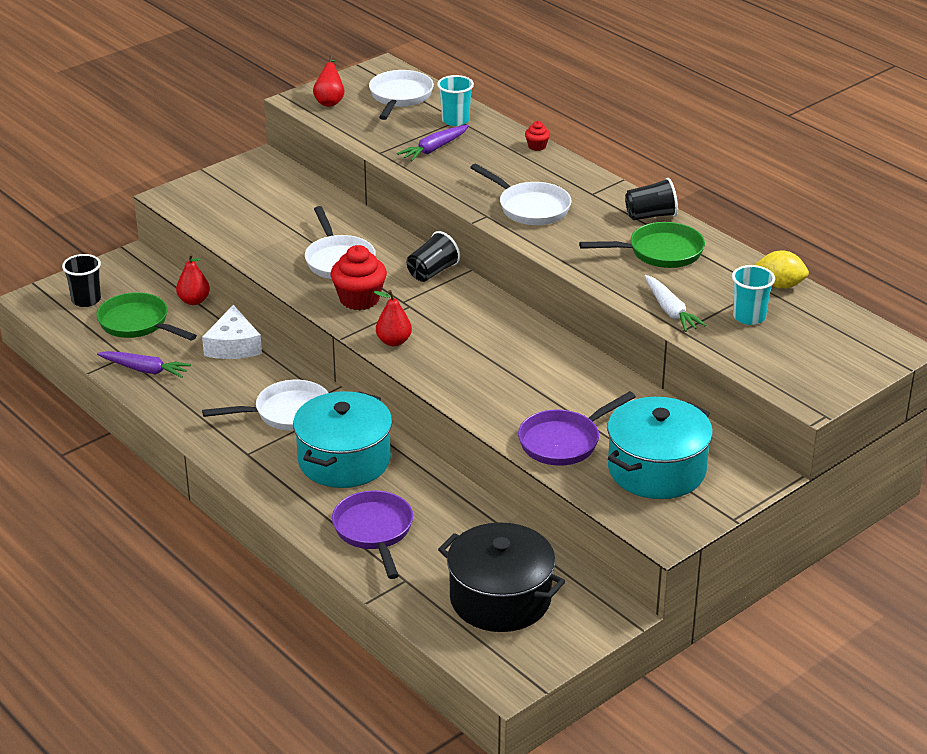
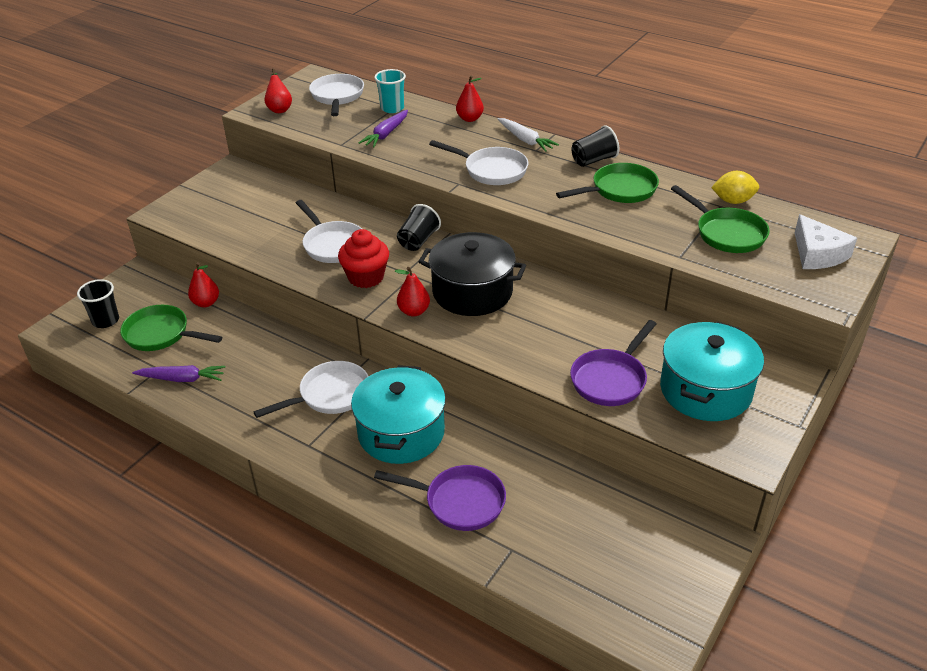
camera: 15 degrees left, 5 degrees up
(233, 346) = (256, 339): white cheese -> white cheese (817, 254)
(374, 531) = (459, 502): purple pan -> purple pan turned 135 degrees clockwise
(500, 599) = (608, 549): black pot -> black pot (472, 292)
(537, 146) = (470, 119): red cupcake -> red pear
(670, 311) = (659, 240): white carrot -> white carrot (525, 140)
(749, 317) = (727, 233): turquoise cup -> green pan

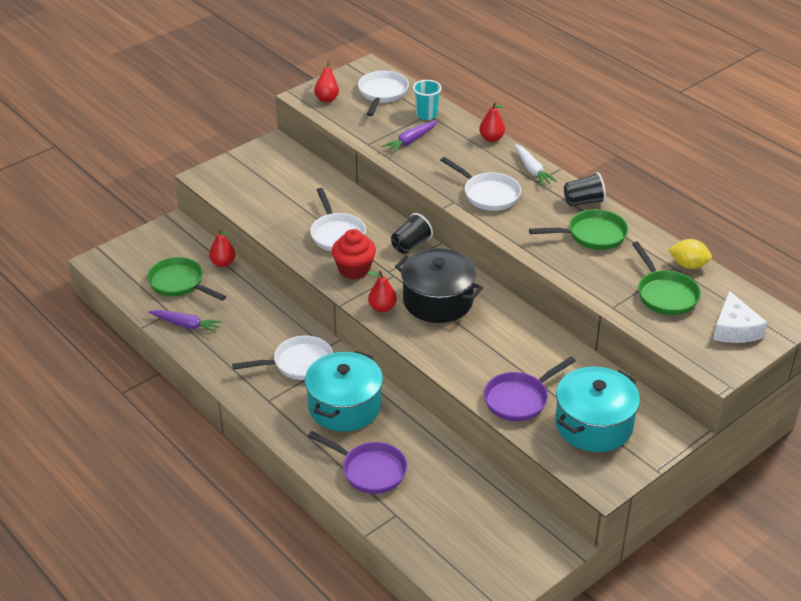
camera: 15 degrees right, 0 degrees up
(105, 321) = (138, 262): black cup -> none

